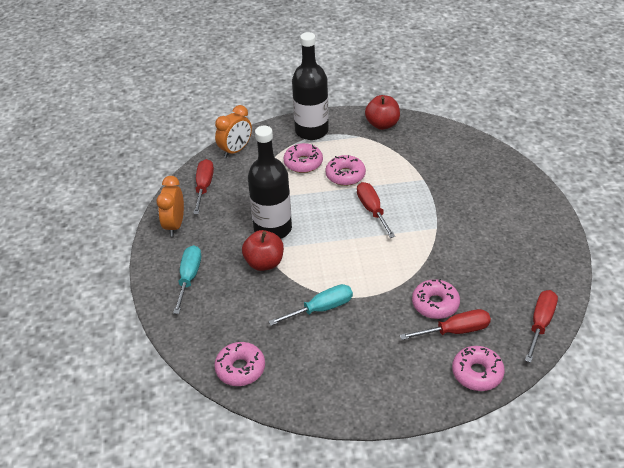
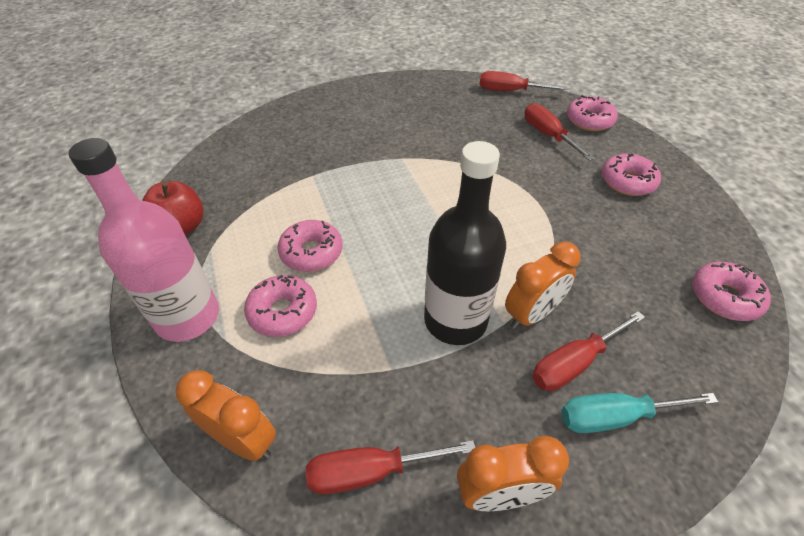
camera: 105 degrees left, 5 degrees up
(264, 263) = (532, 314): red apple -> orange clock
(311, 131) = (188, 317): black bottle -> pink bottle
(321, 309) = (579, 236): turquoise screwdriver -> none
(372, 210) = (384, 214): red screwdriver -> red screwdriver (574, 363)
(435, 304) = (520, 150): pink donut -> pink donut (627, 182)

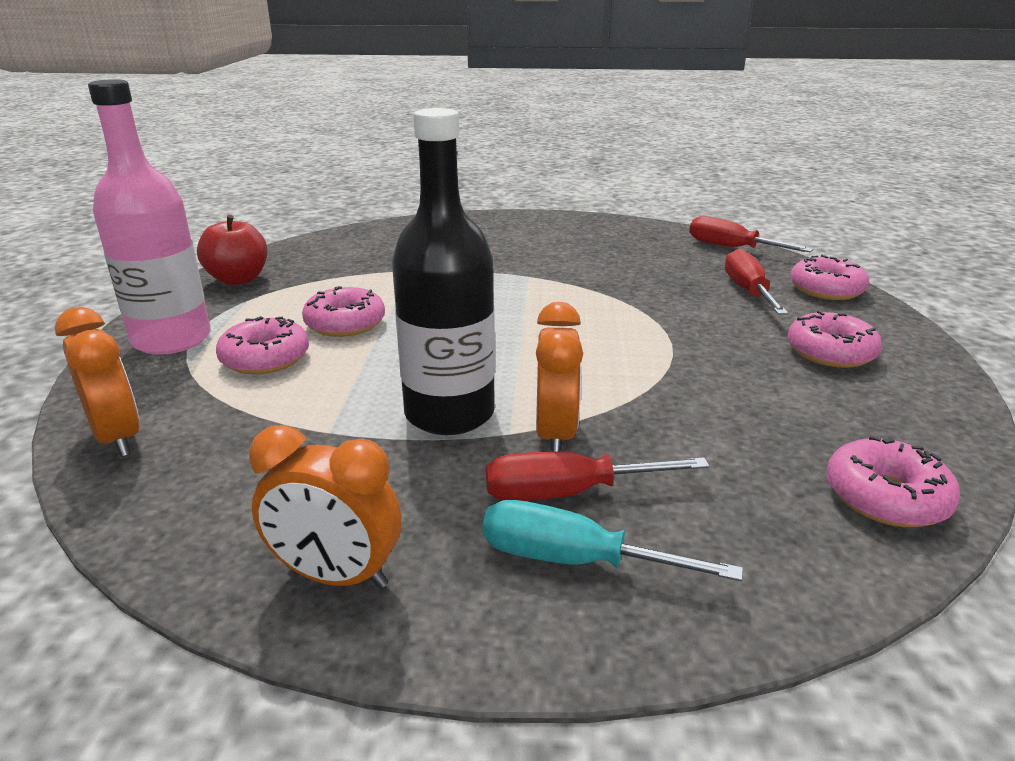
camera: 25 degrees right, 20 degrees down
(371, 471) = (212, 504): red screwdriver -> none
(532, 314) = (555, 434): orange clock -> orange clock turned 75 degrees counterclockwise

